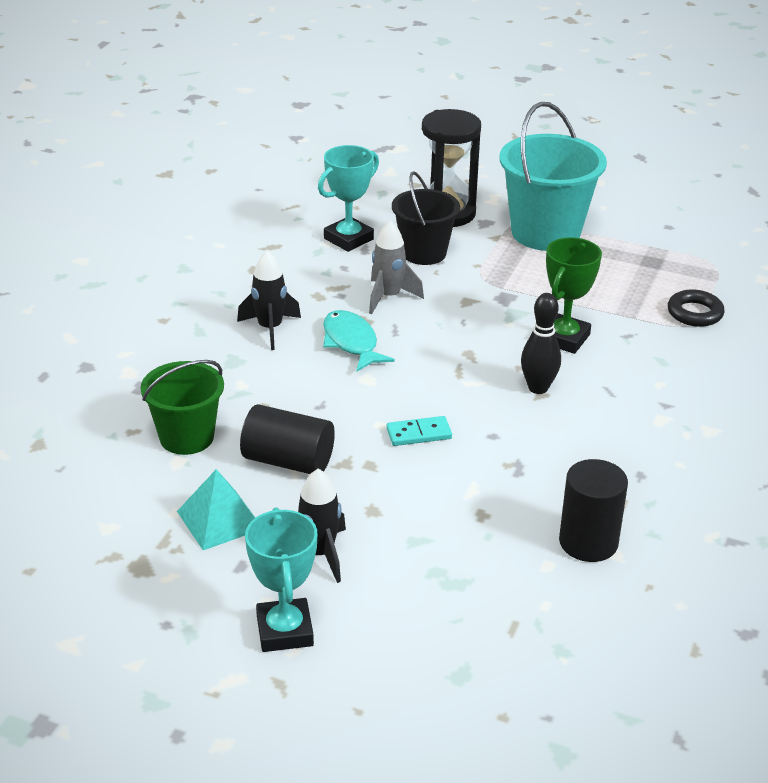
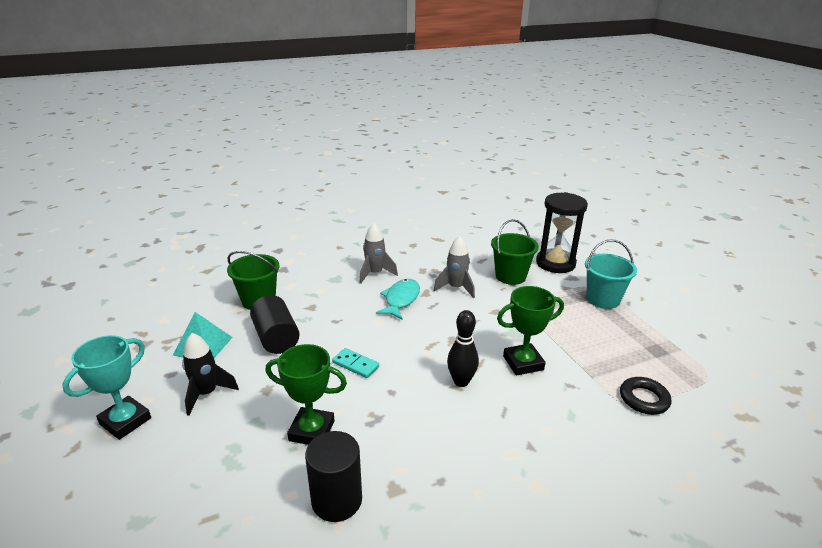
camera: 45 degrees right, 5 degrees down
(270, 329) = (375, 273): black rocket -> grey rocket
(348, 239) = (481, 252): turquoise trophy -> none
(424, 253) = (510, 276): black bucket -> green bucket
(480, 512) = (311, 431): none -> green trophy
(545, 233) = (603, 299): turquoise bucket -> turquoise bucket, size x0.63

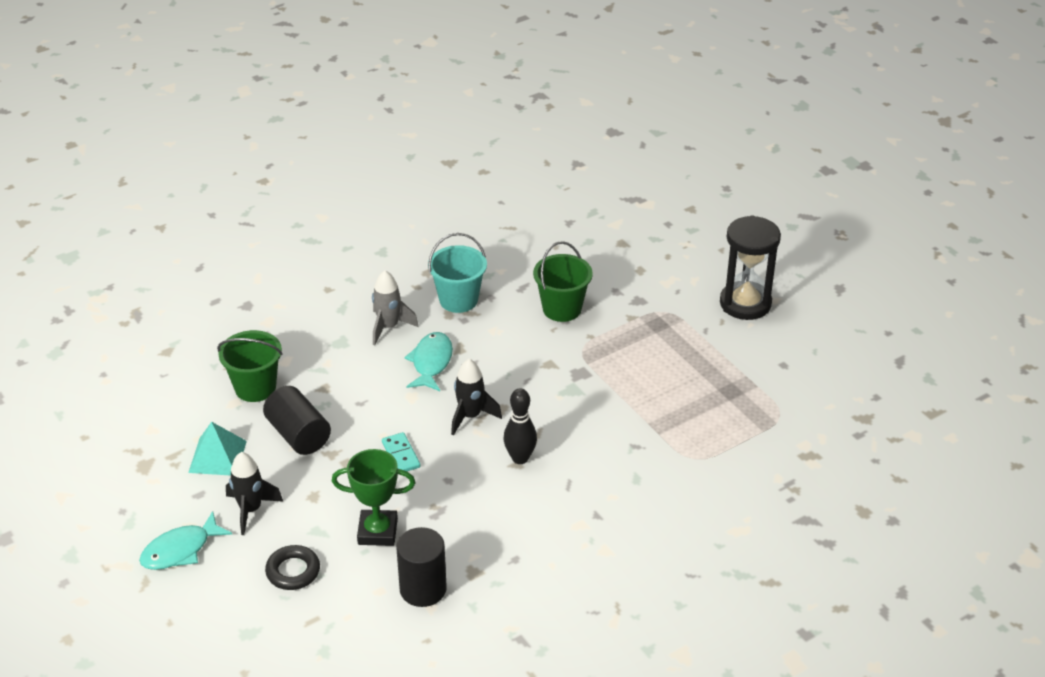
camera: 10 degrees left, 10 degrees up
(125, 421) = (180, 550): turquoise trophy -> turquoise fish
(355, 365) = (401, 455): turquoise domino -> turquoise domino turned 45 degrees clockwise
(423, 342) = (470, 416): none -> black rocket
(456, 288) = (496, 336): grey rocket -> none
(523, 363) = (584, 427): green trophy -> none
(555, 263) = (618, 280): black hourglass -> black hourglass (745, 303)
(603, 299) = (675, 329): turquoise bucket -> turquoise bucket (458, 300)
(644, 399) = (710, 451): black ring -> black ring (293, 571)

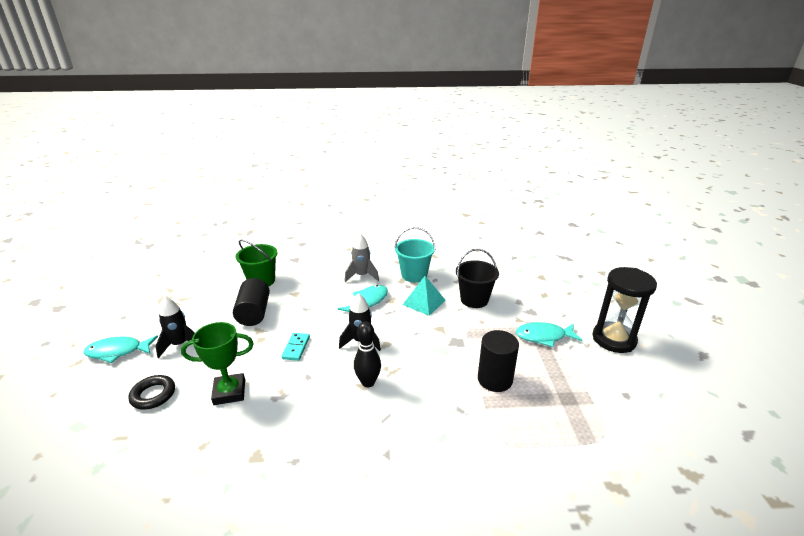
camera: 30 degrees right, 10 degrees down
(217, 456) = (201, 308): turquoise pyramid -> turquoise pyramid (424, 302)
(377, 532) = (229, 392): green trophy -> green trophy turned 45 degrees counterclockwise
(423, 589) = (210, 452): black cylinder -> black cylinder (495, 379)
(562, 309) = (474, 299): green bucket -> black bucket
(671, 329) = (544, 336): none -> turquoise fish

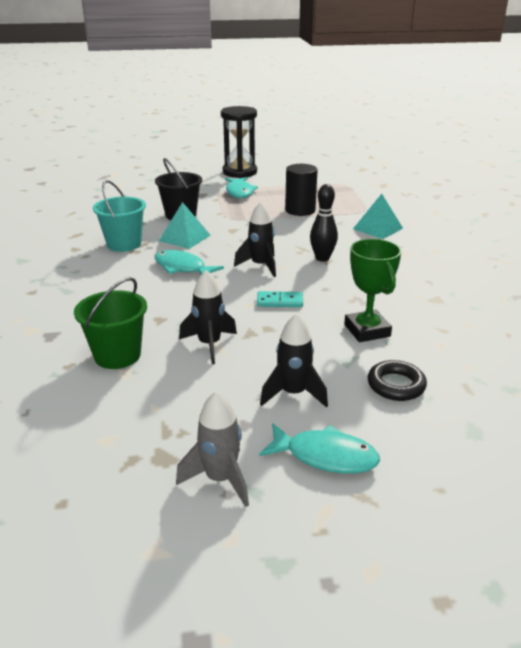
camera: 95 degrees left, 0 degrees up
(118, 351) = (325, 456): turquoise fish -> turquoise fish turned 60 degrees counterclockwise
(254, 313) = (209, 345): black cylinder -> black rocket
(361, 276) = (118, 276): grey rocket -> grey rocket (220, 479)
(441, 443) = (378, 228): none -> turquoise pyramid

